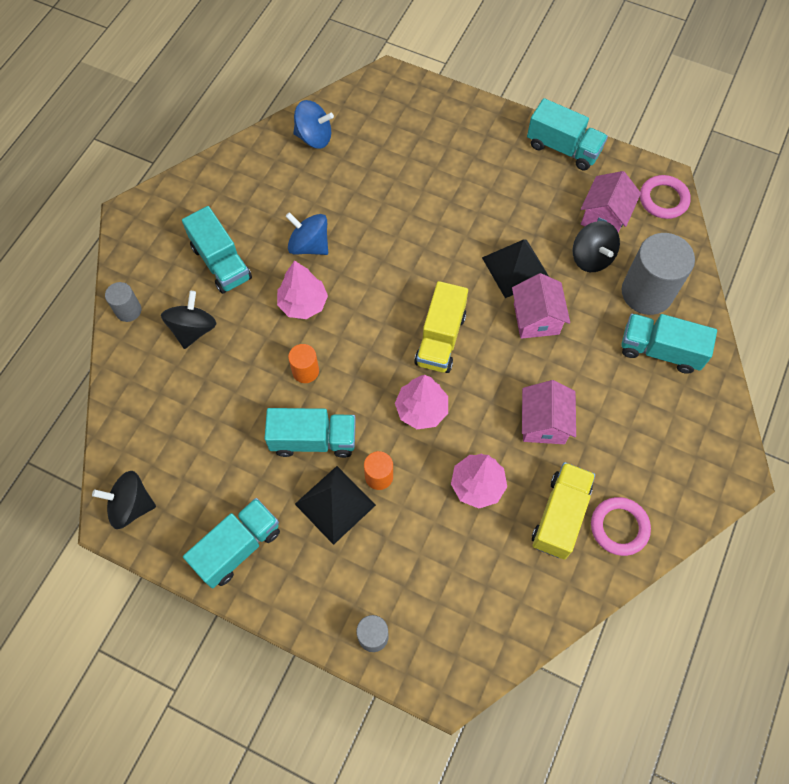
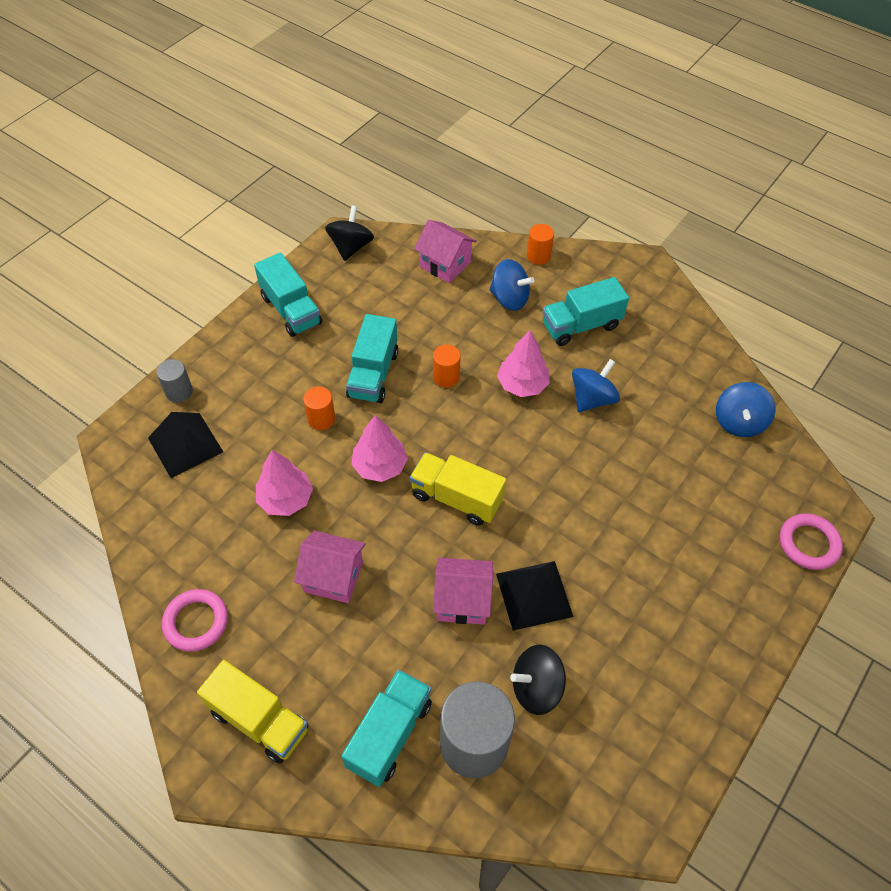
camera: 100 degrees right, 10 degrees down
(128, 310) = (538, 256): grey cylinder -> orange cylinder
(193, 329) = (509, 299): black spinning top -> blue spinning top
(335, 504) = (306, 381): black pyramid -> black pyramid (185, 445)
(560, 516) = (228, 567): yellow truck -> yellow truck (259, 720)
(563, 148) = (714, 699): turquoise truck -> none
(604, 217) = (597, 723): pink house -> pink house (445, 264)
(663, 199) = (618, 815): pink ring -> pink ring (808, 544)

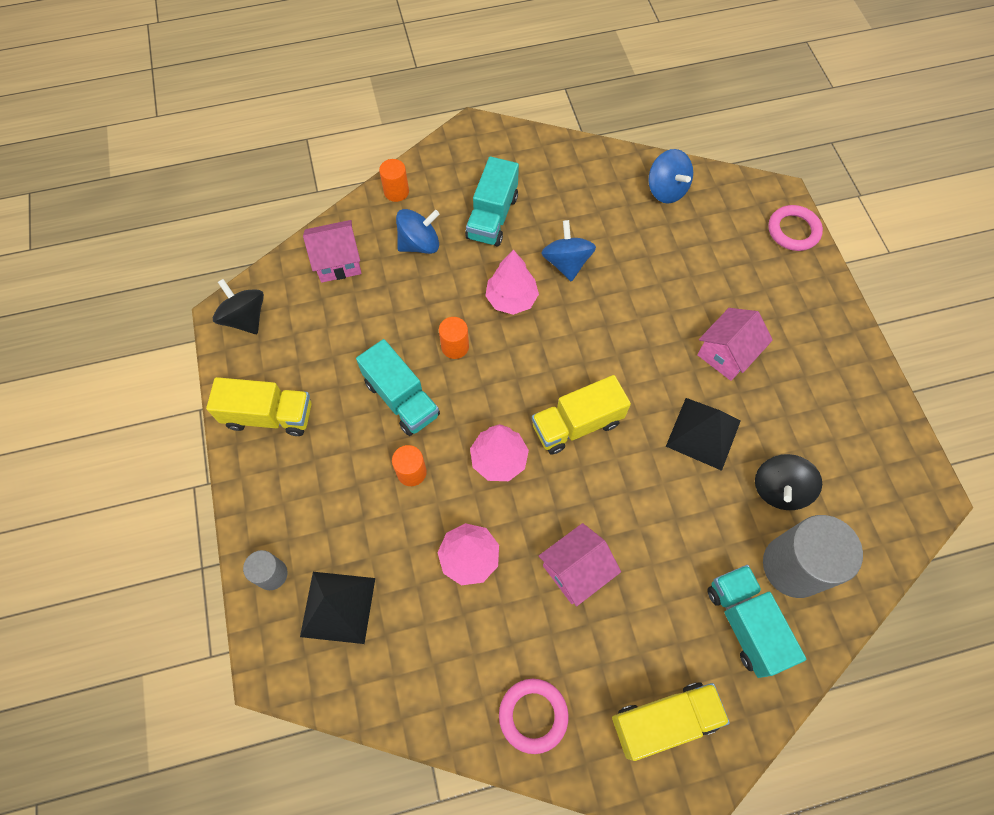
camera: 50 degrees left, 10 degrees up
(291, 310) = (269, 415): turquoise truck -> yellow truck
(462, 600) = (671, 487): pink house -> pink house (726, 354)

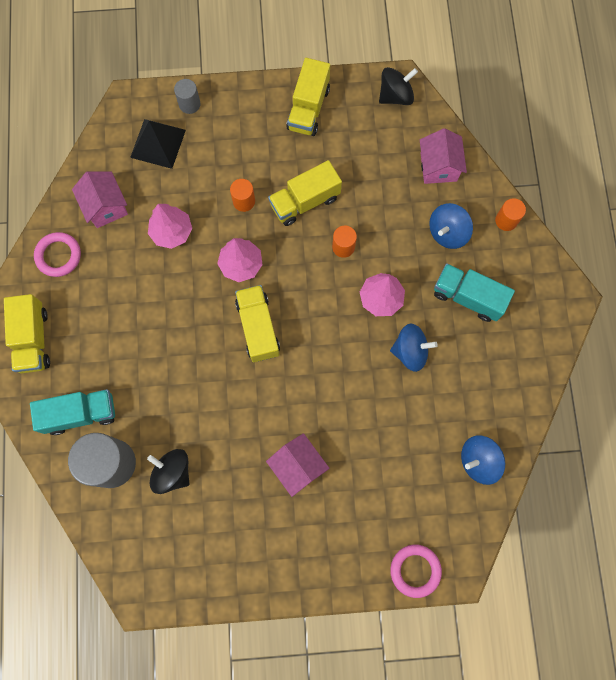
camera: 100 degrees right, 10 degrees up
(401, 398) = (305, 201): turquoise truck -> yellow truck
(419, 244) = (447, 232): blue spinning top -> blue spinning top turned 60 degrees clockwise
(575, 570) = (146, 303): pink house -> pink house (106, 207)
(703, 433) = (231, 425): black pyramid -> none

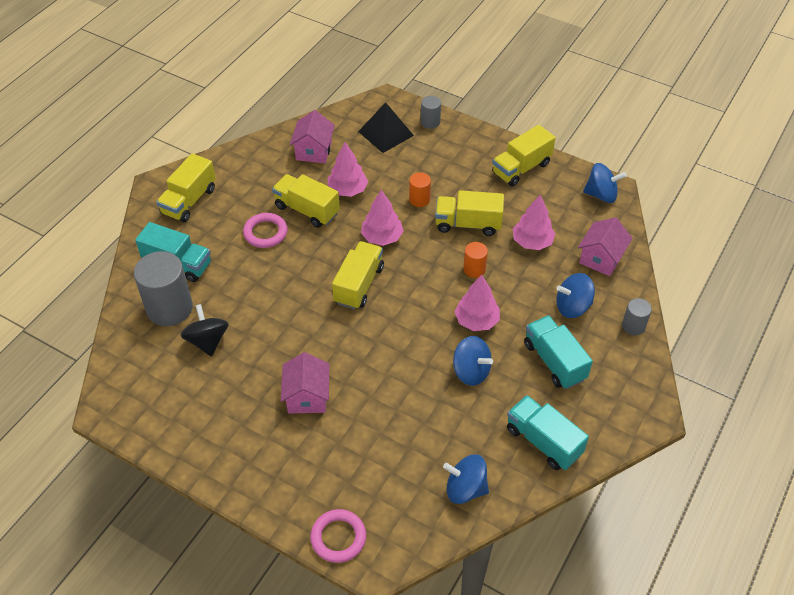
camera: 35 degrees right, 25 degrees down
(58, 256) = (253, 162): pink ring -> pink ring (265, 233)
(152, 278) = (307, 210): none -> yellow truck
(371, 186) = (532, 242): none -> pink tree
(395, 96) = (601, 195): black spinning top -> blue spinning top
(506, 220) = (633, 326): orange cylinder -> grey cylinder
(507, 378) = (543, 441): none -> turquoise truck

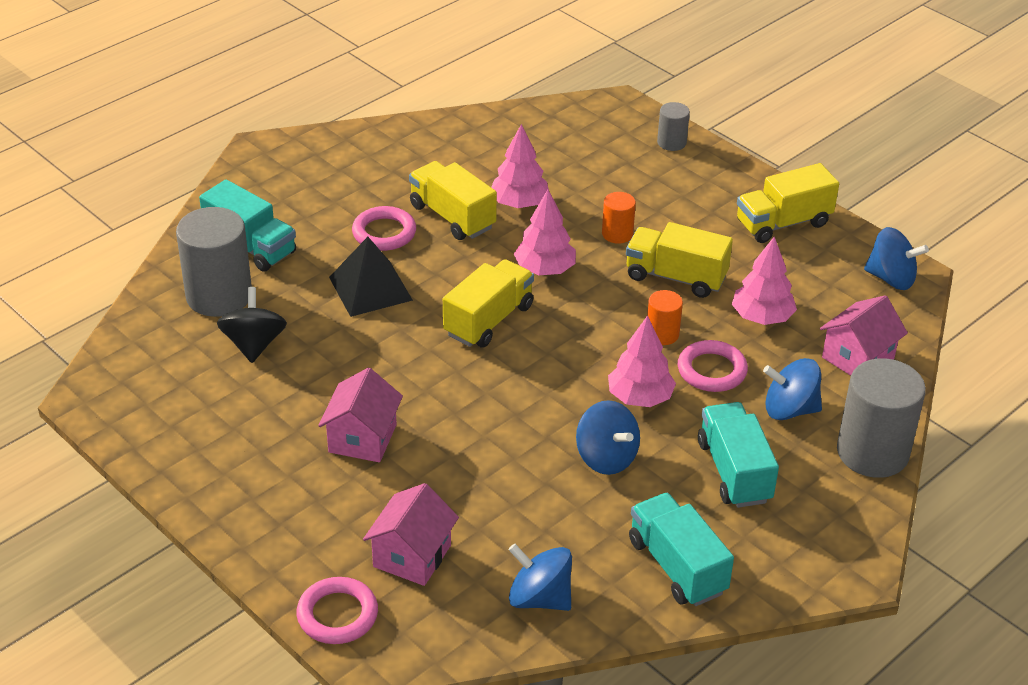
camera: 15 degrees right, 10 degrees down
(189, 201) = (295, 176): yellow truck -> none
(313, 151) = (490, 148): pink house -> pink house (412, 556)
(386, 133) = (601, 145): black pyramid -> black pyramid (370, 288)
(514, 289) = (711, 370): none -> pink ring
(633, 326) = (872, 452): grey cylinder -> grey cylinder, size x2.00

